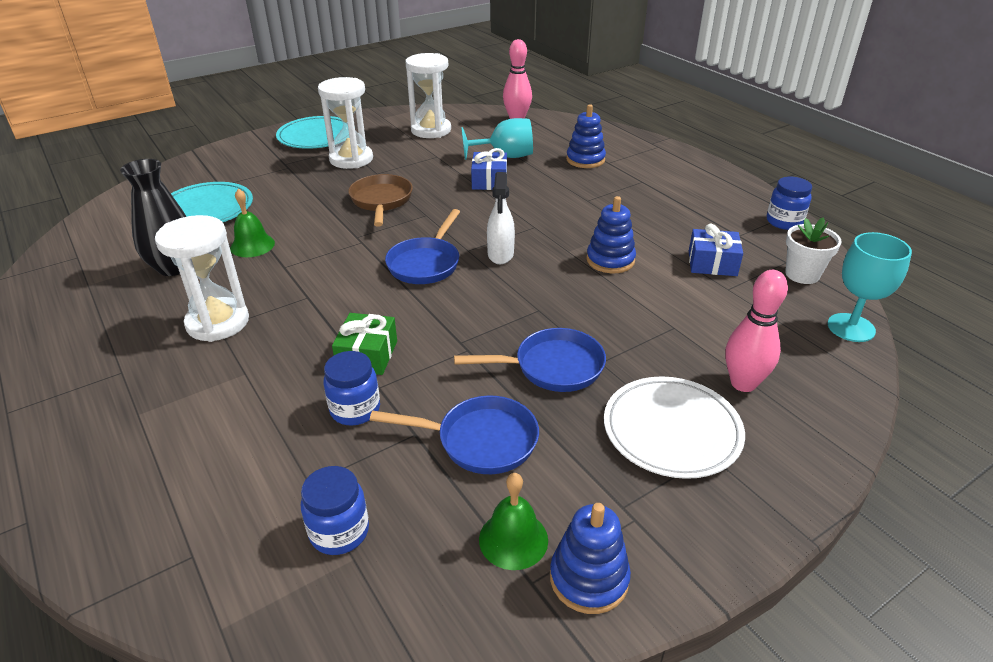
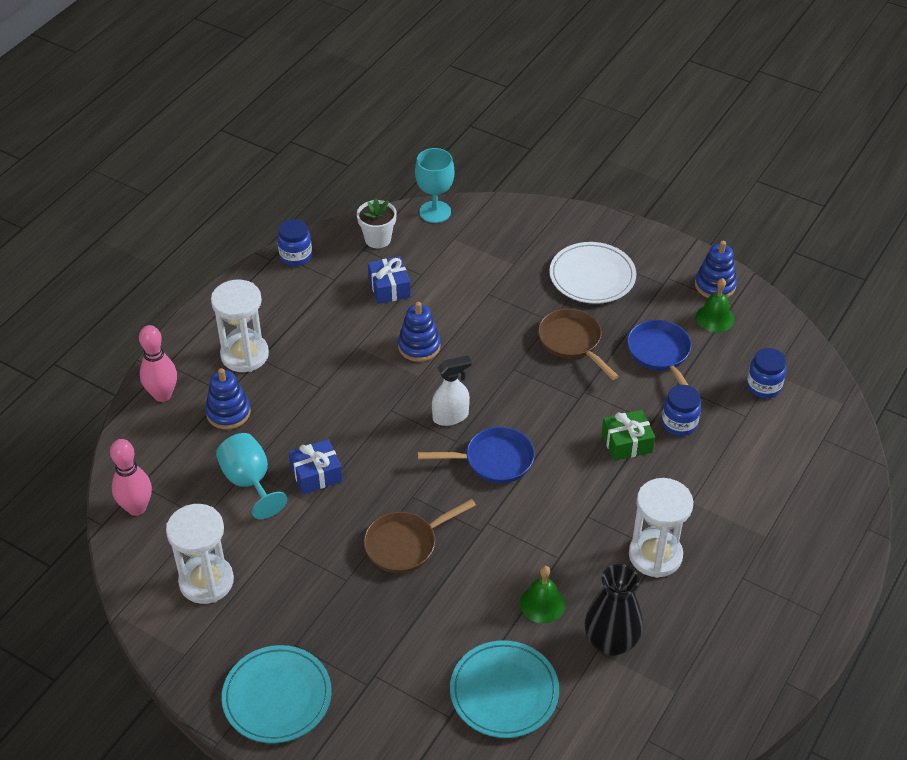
camera: 115 degrees left, 10 degrees up
(351, 159) = (324, 622): white hourglass -> white hourglass (244, 355)
(552, 367) = (572, 342): blue pan -> brown pan
(743, 383) = (528, 253): pink bowling pin -> pink bowling pin (162, 395)

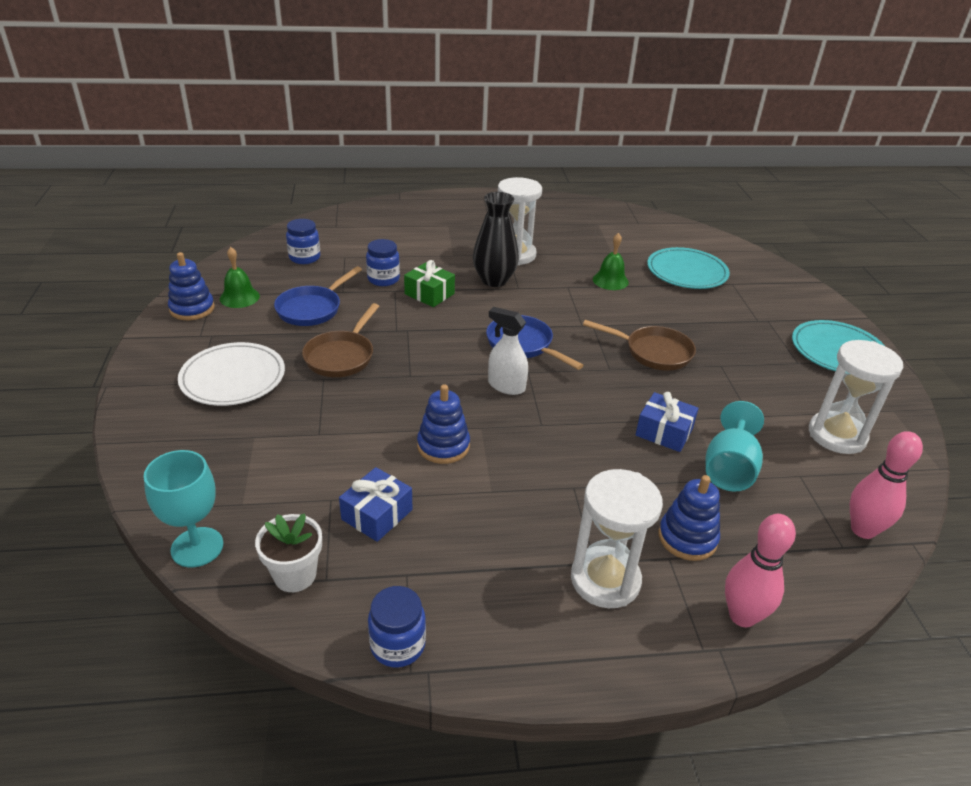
camera: 130 degrees left, 10 degrees down
(611, 642) = (599, 250): black vase -> black vase (494, 280)

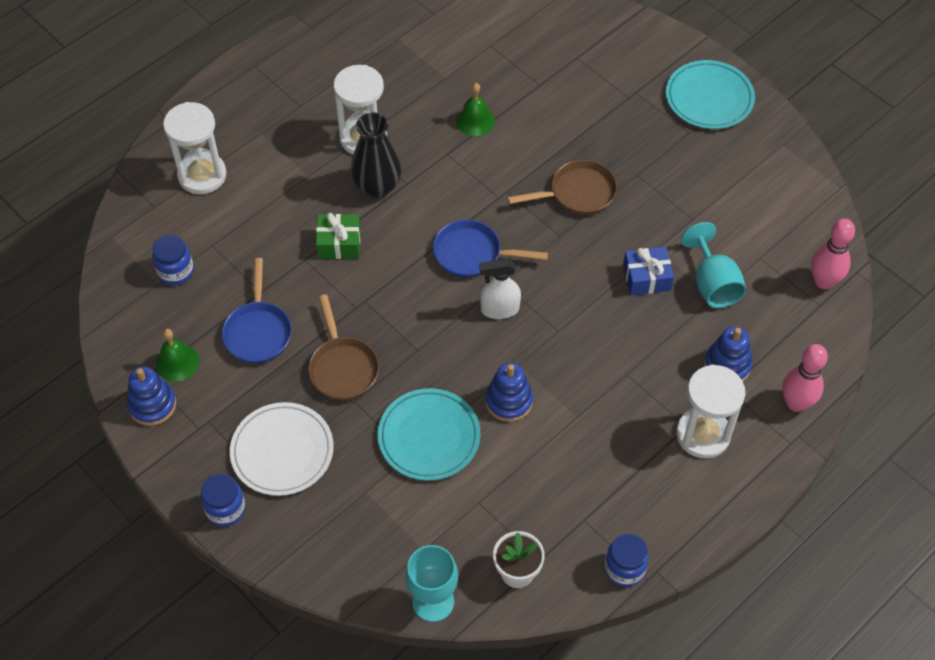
camera: 35 degrees left, 20 degrees up
(377, 514) = (521, 491): blue gift -> none
(383, 279) = (279, 251): blue jar -> blue jar (225, 509)
(687, 272) = (529, 65): turquoise plate -> turquoise plate (429, 436)
(837, 435) = (760, 199): white hourglass -> white hourglass (202, 175)

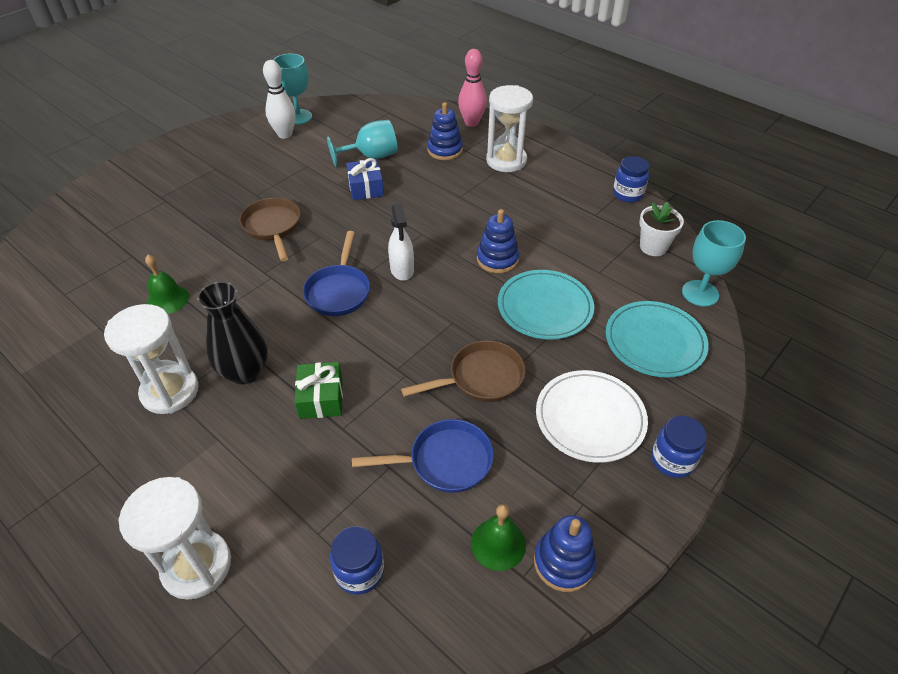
camera: 95 degrees left, 10 degrees down
(709, 98) = (179, 158): turquoise plate -> turquoise plate (654, 341)
(761, 193) = (285, 134): none -> white bowling pin
(803, 205) = (298, 117): none -> turquoise goblet
(823, 281) = (368, 110): pink bowling pin -> none

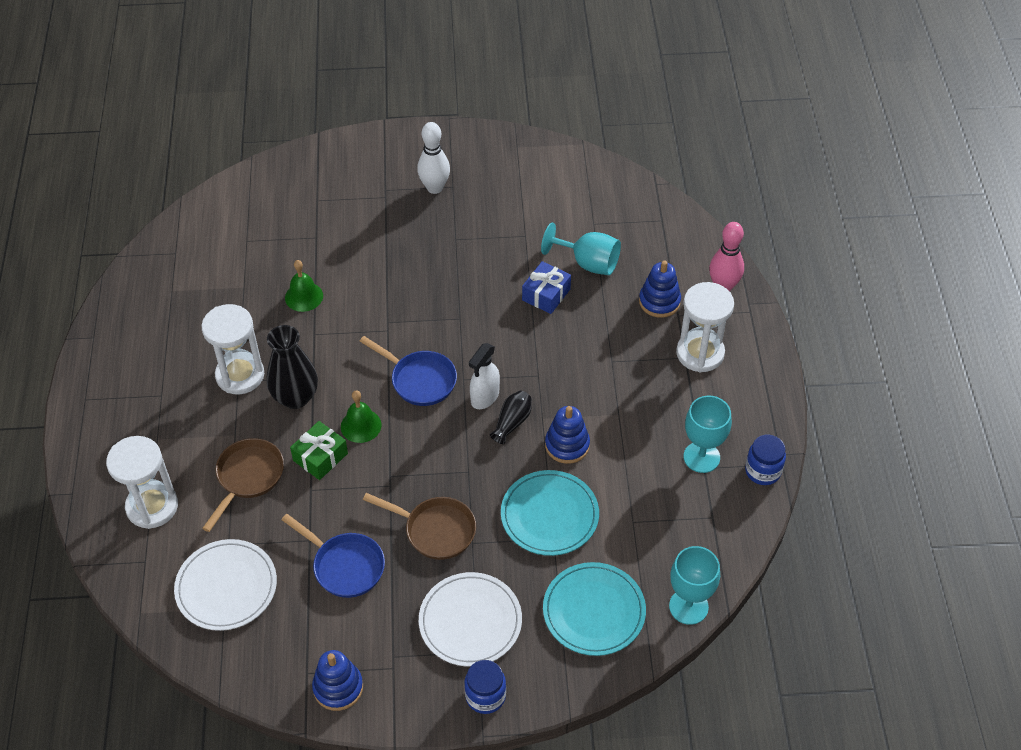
camera: 45 degrees right, 5 degrees up
(273, 227) = (435, 282): brown pan -> brown pan (248, 477)
(285, 134) = (543, 185): white bowling pin -> white bowling pin (434, 188)
(298, 117) = (576, 171): turquoise goblet -> turquoise goblet (701, 457)
(339, 291) = (420, 380): blue pan -> blue pan turned 105 degrees counterclockwise
(359, 571) = (226, 587): blue jar -> white plate
(442, 271) = (512, 422): none -> black vase
(498, 544) = (315, 643): green bell -> green bell (361, 425)
(653, 247) = (710, 537): white flower pot -> none

